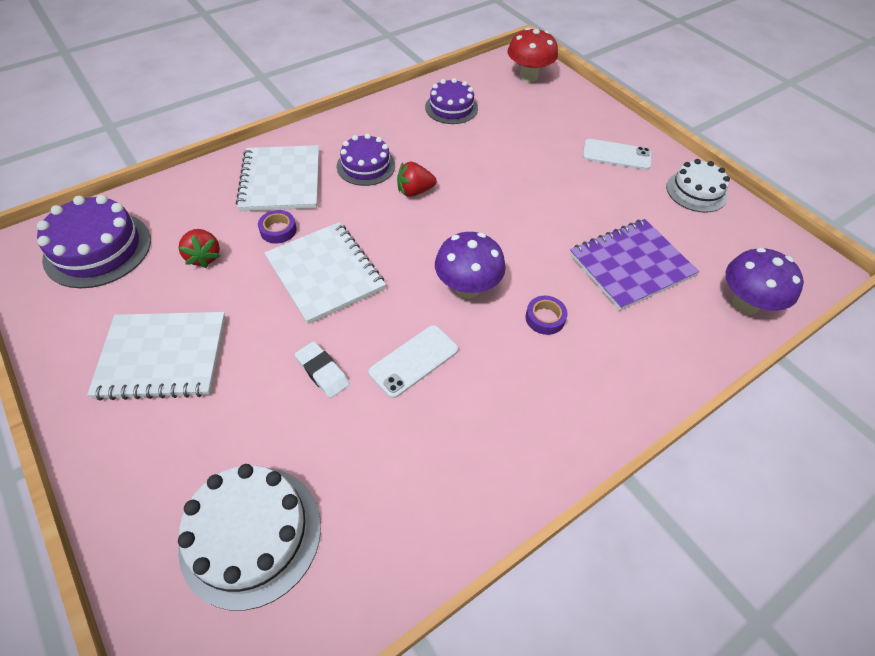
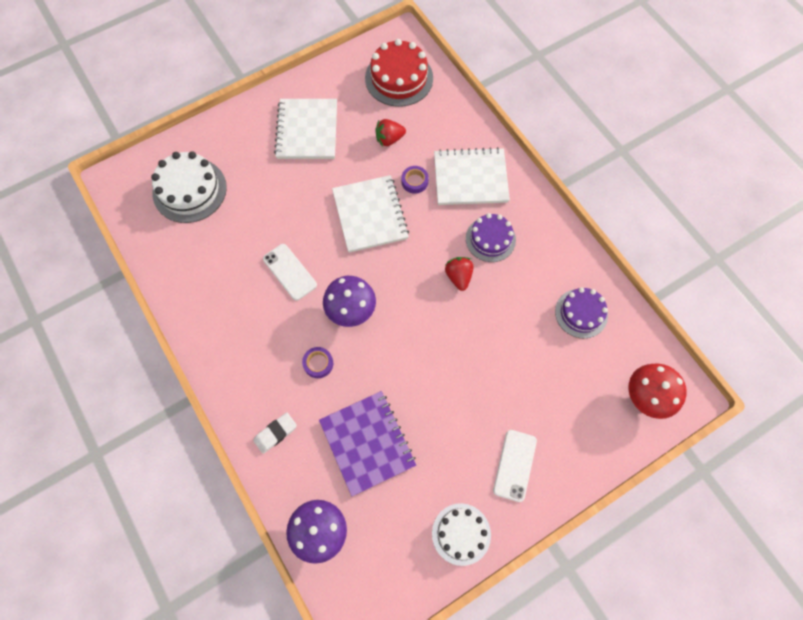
camera: 95 degrees right, 15 degrees up
(98, 249) = (399, 78): purple cake -> red cake
(322, 372) = (287, 218): white eraser -> white eraser (275, 433)
(325, 273) = (370, 215): white notebook -> white notebook turned 75 degrees counterclockwise

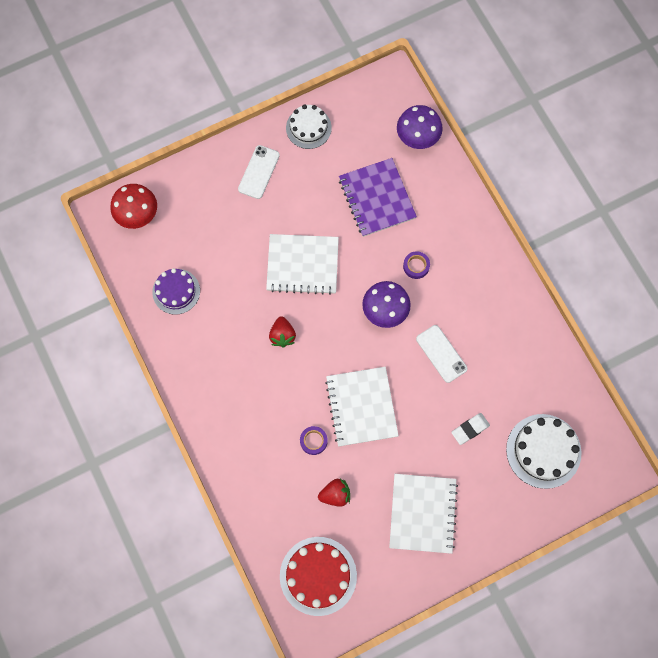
camera: 175 degrees left, 5 degrees up
(275, 433) = (453, 212): white eraser -> white eraser (470, 429)
(470, 178) = (256, 440): white notebook -> white notebook (302, 265)
(490, 239) = (246, 371): purple cake -> none

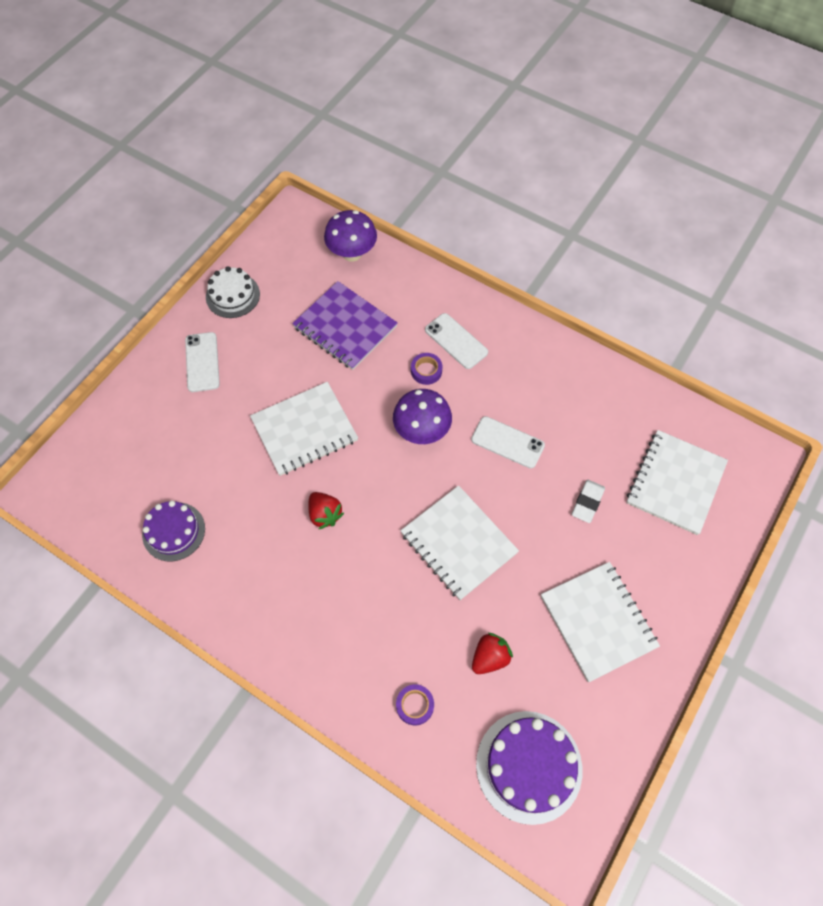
camera: 30 degrees left, 10 degrees down
(138, 215) = (84, 472): red mushroom -> none
(313, 441) = (428, 610): purple tape -> purple tape (415, 705)
(318, 576) = (529, 766): red cake -> purple cake
(453, 254) = (456, 341): none -> white phone
(543, 451) = (675, 483): white cake -> white notebook

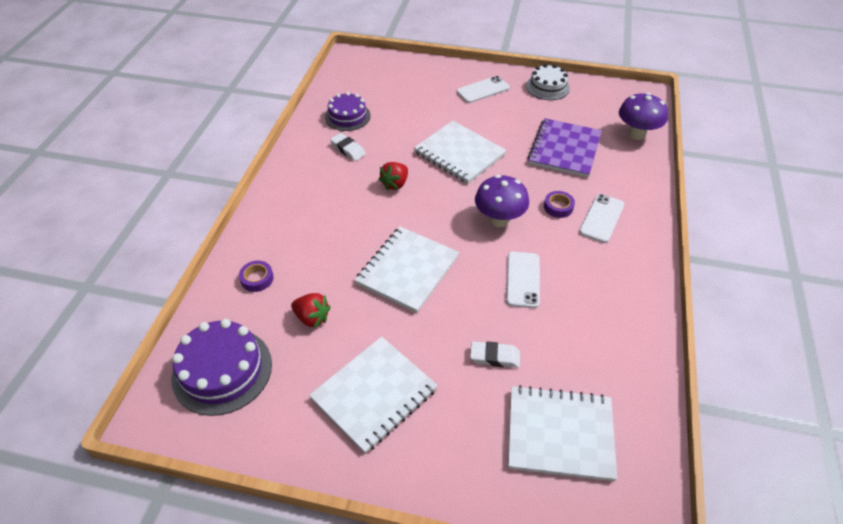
camera: 70 degrees right, 15 degrees down
(239, 549) = (348, 149): none -> white eraser

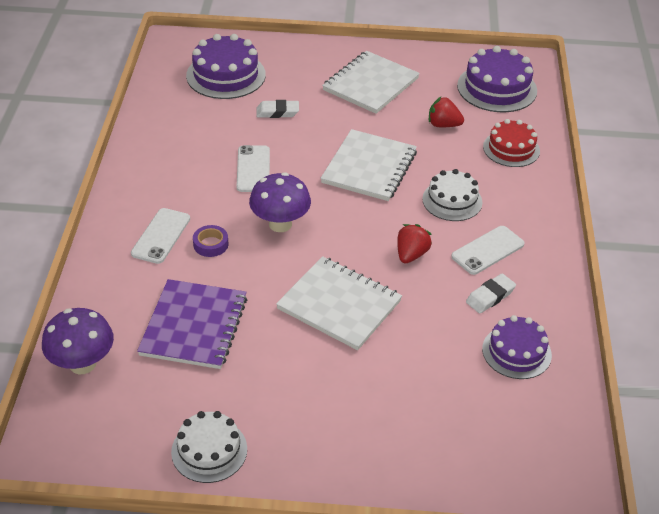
camera: 170 degrees right, 5 degrees down
(257, 279) = (511, 149): purple tape -> red cake
(342, 227) = (452, 200): none -> white cake
(348, 149) = (490, 296): white eraser -> white eraser turned 75 degrees counterclockwise
(483, 90) = (320, 430): white phone -> white phone (487, 250)
(560, 434) = (226, 75): white notebook -> purple cake

